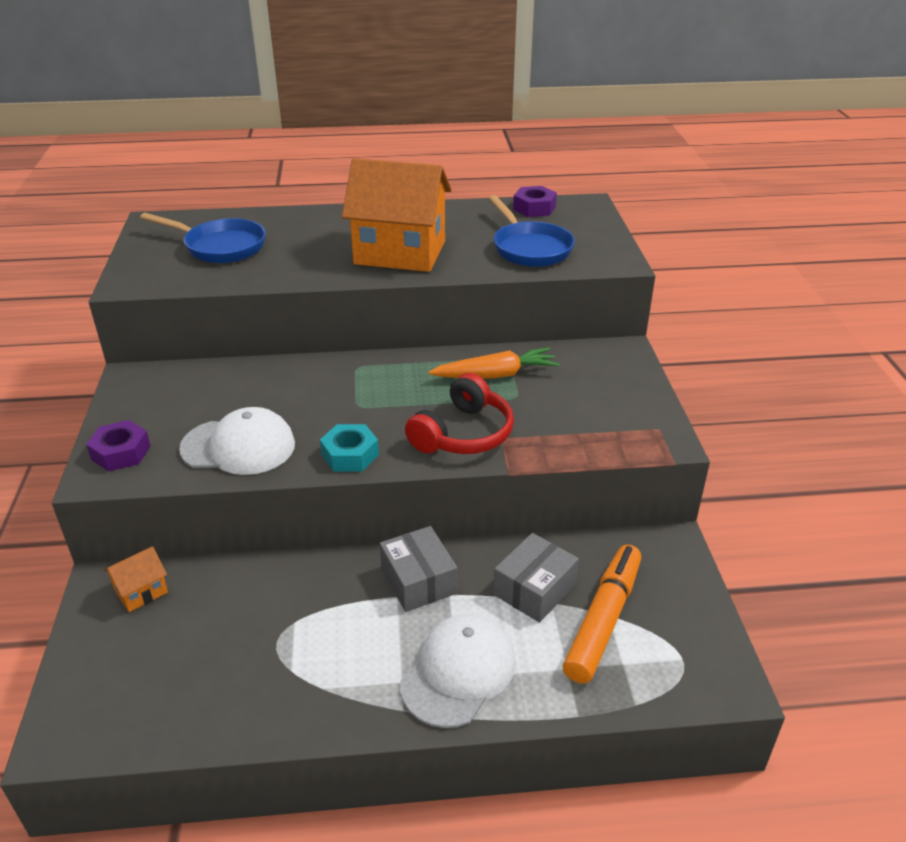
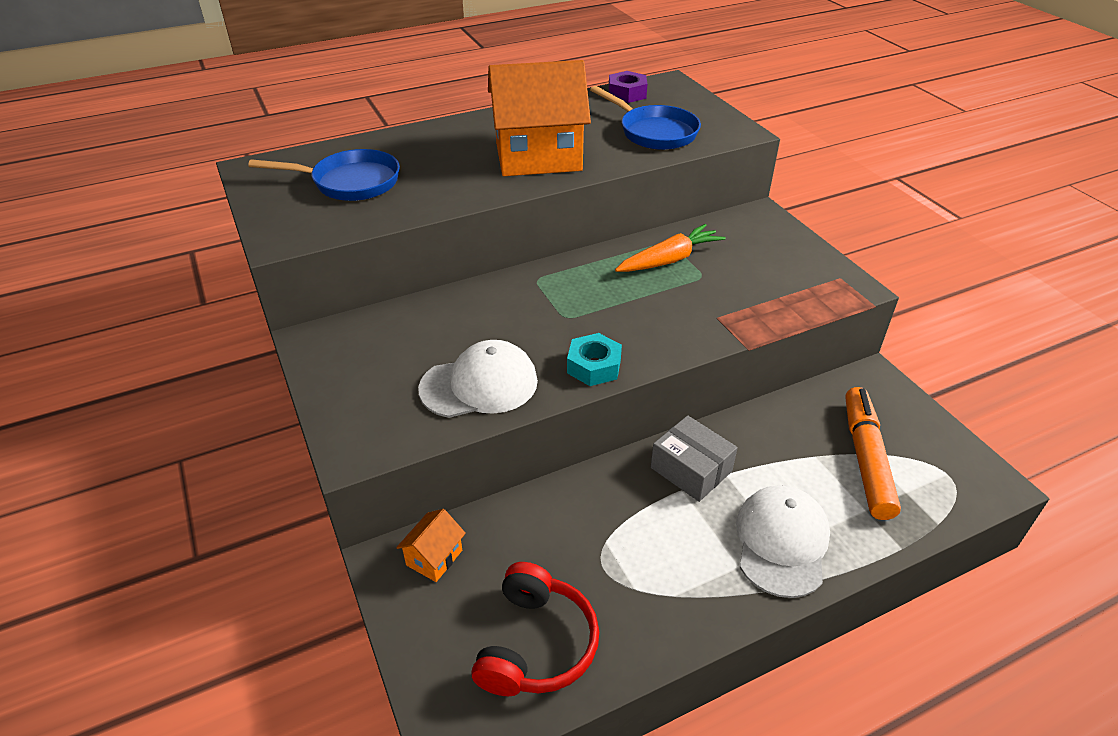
camera: 20 degrees left, 5 degrees up
(121, 452) = (360, 421): purple nut -> none
(463, 434) = (681, 321): red headphones -> red headphones (536, 644)
(534, 589) = (793, 448): grey box -> none

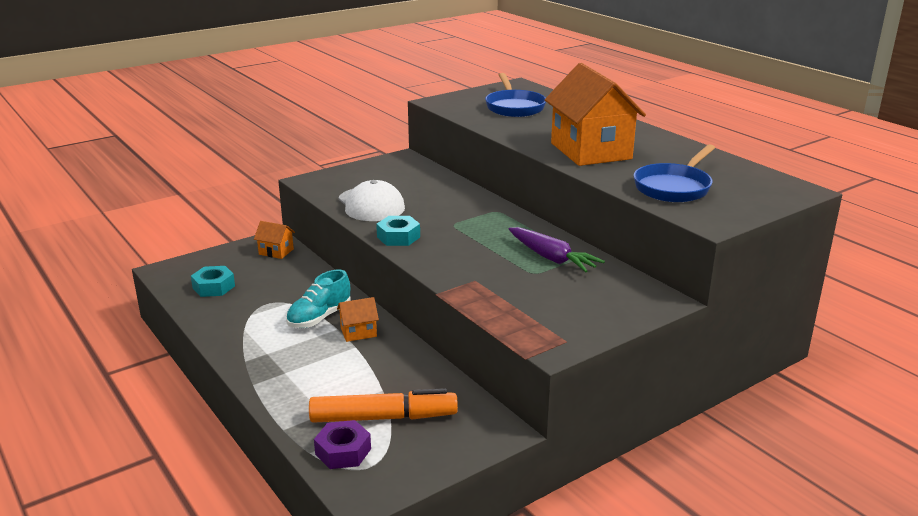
camera: 80 degrees right, 15 degrees down
(536, 644) = (213, 287): red headphones -> turquoise nut
(627, 93) = (749, 173): purple nut -> purple nut (343, 451)
(651, 507) = (319, 318): none -> turquoise shoe
(669, 259) = (551, 258): orange carrot -> purple carrot
(691, 469) = (358, 332): grey box -> orange house
(781, 542) = (289, 371): white cap -> none

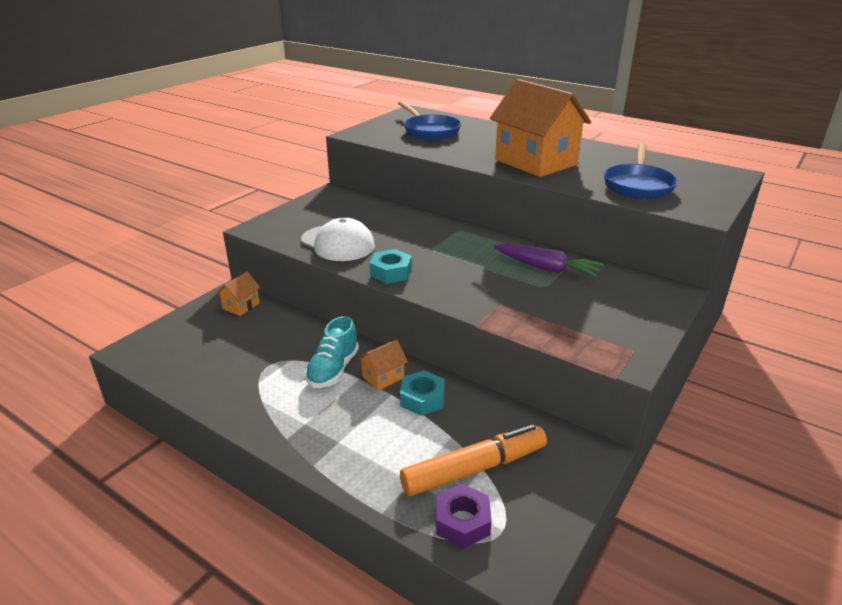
camera: 20 degrees left, 5 degrees up
(213, 287) = (198, 358): turquoise nut -> turquoise nut (422, 398)
(276, 252) = (241, 306): orange house -> orange house turned 60 degrees counterclockwise

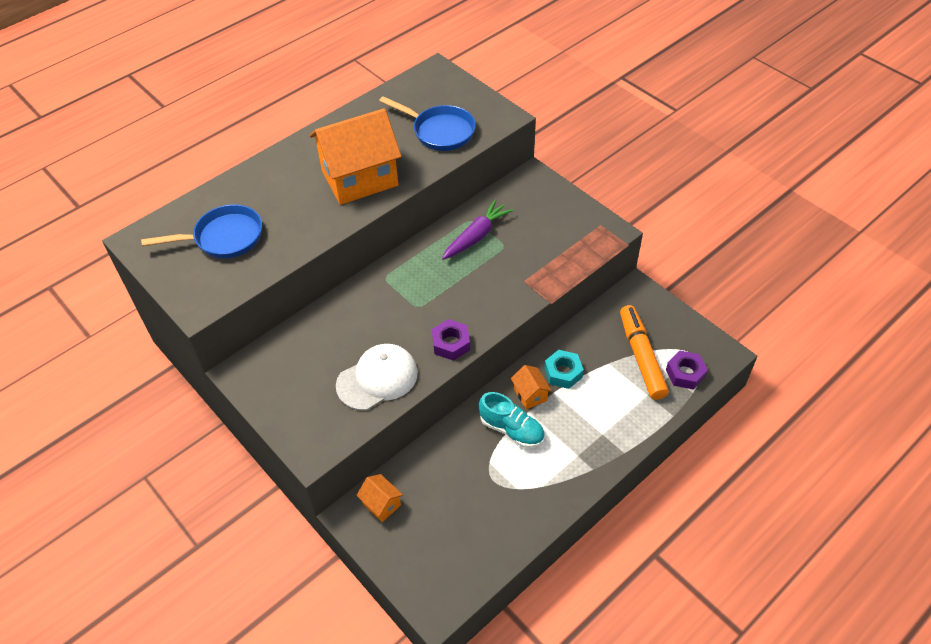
camera: 75 degrees left, 20 degrees up
(391, 272) = (451, 343): turquoise nut -> purple nut

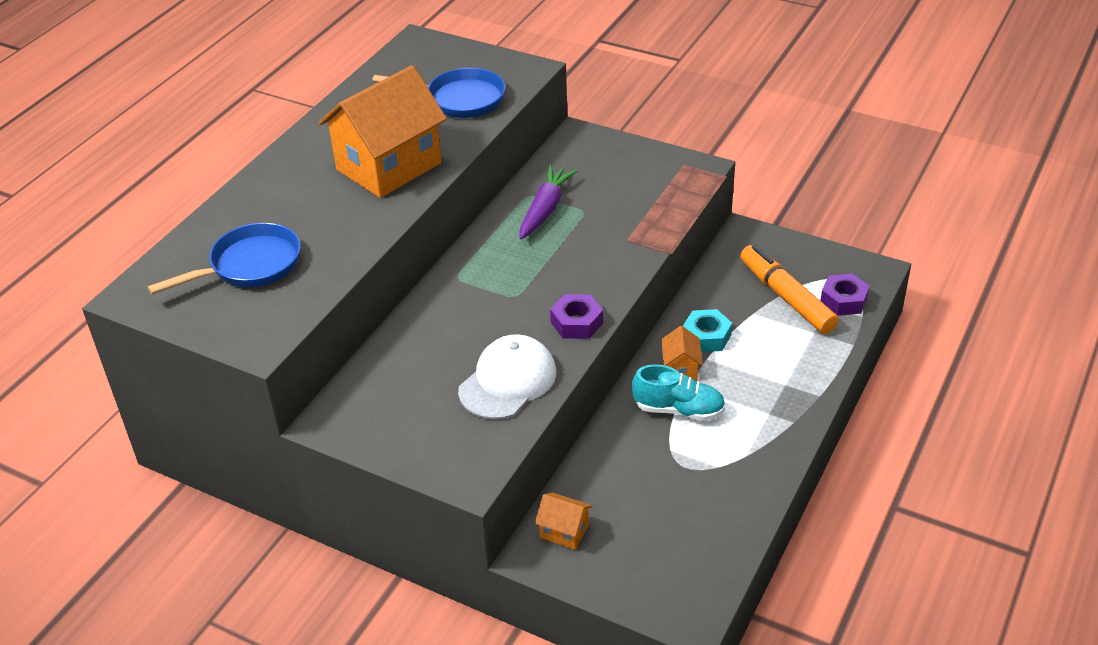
camera: 20 degrees left, 10 degrees down
(530, 395) = (680, 369): orange house -> orange house turned 45 degrees clockwise

